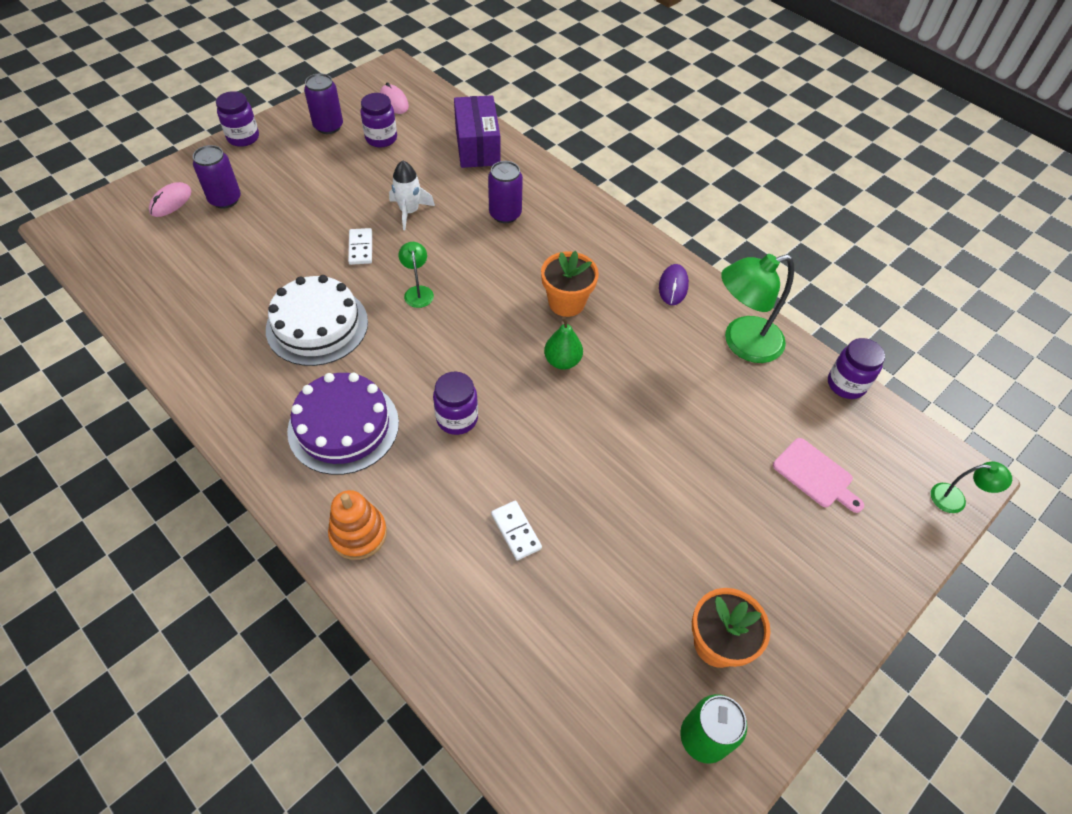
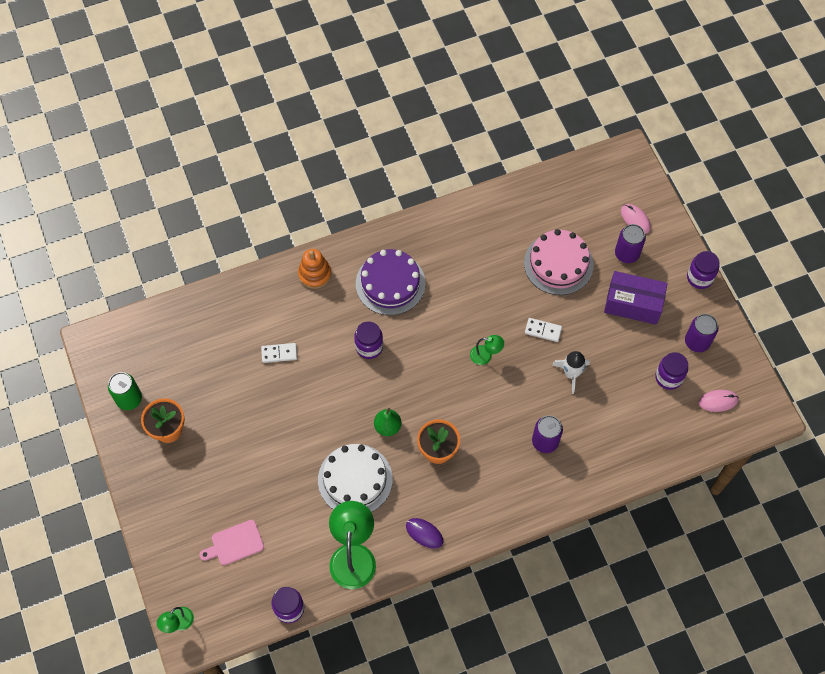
camera: 115 degrees right, 10 degrees up
(257, 256) = (558, 264): none -> pink cake
(317, 325) = (478, 287): white cake -> white cake (355, 479)
(477, 146) = (636, 449): purple box -> purple box (633, 304)

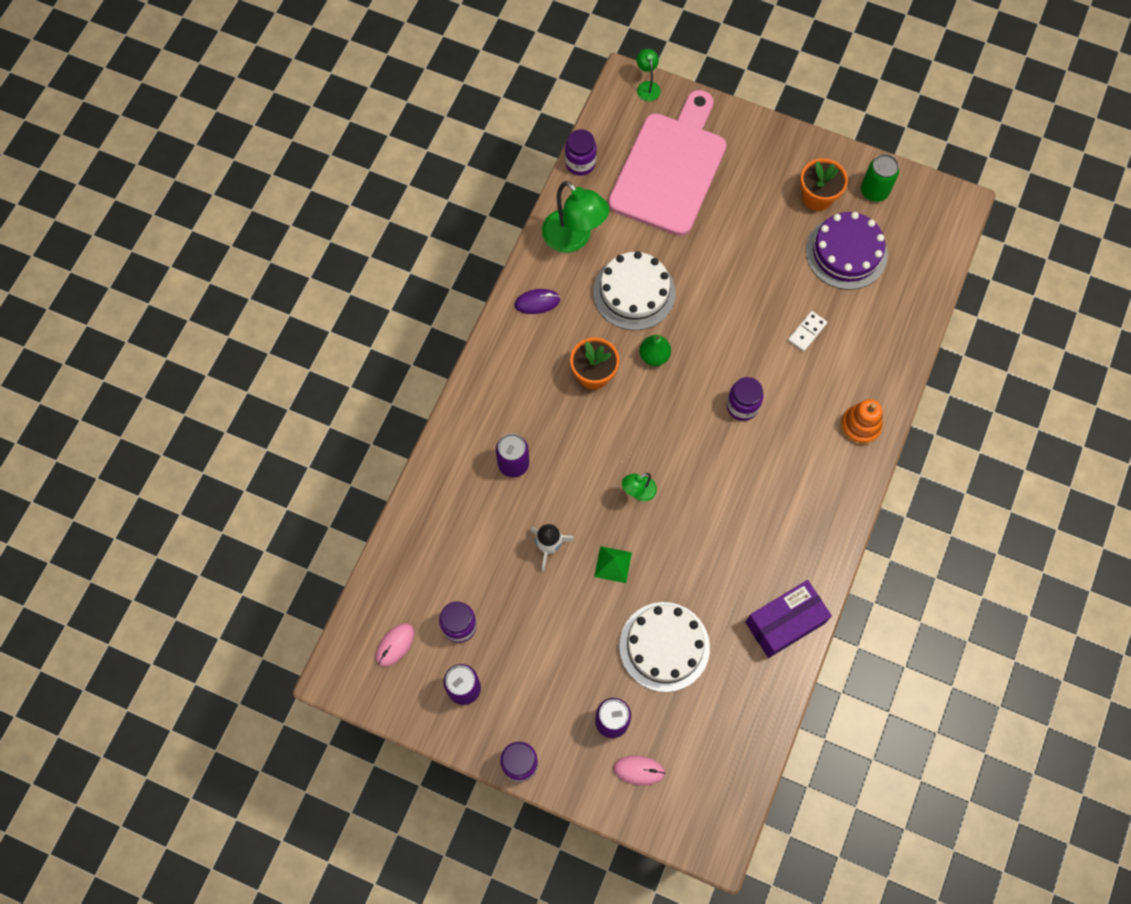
camera: 135 degrees right, 5 degrees up
(234, 543) = (670, 168): pink cutting board -> pink cutting board, size x2.46
(390, 283) = (789, 480): purple cake -> purple cake (846, 252)
(543, 330) = (613, 564): white domino -> green pyramid
(558, 264) = (664, 646): pink cake -> white cake
(633, 304) = (557, 671): purple box -> purple box (784, 622)

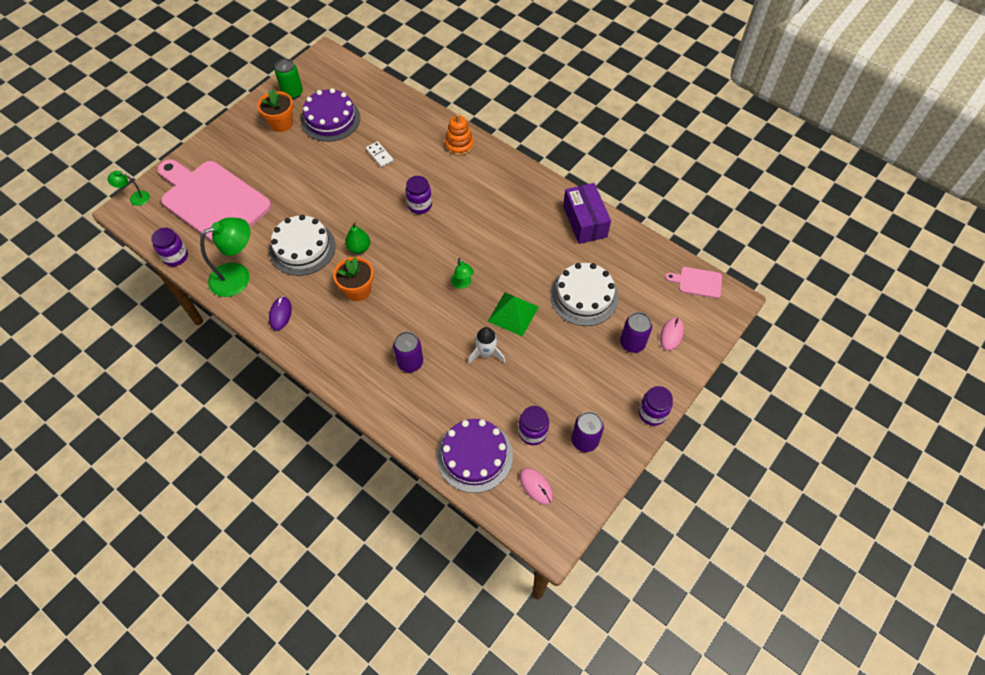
camera: 75 degrees left, 10 degrees down
(415, 568) = (474, 455): none -> purple cake
(613, 564) = (513, 314): green pyramid -> green pyramid, size x1.52
(731, 793) = (697, 282): none -> pink cutting board

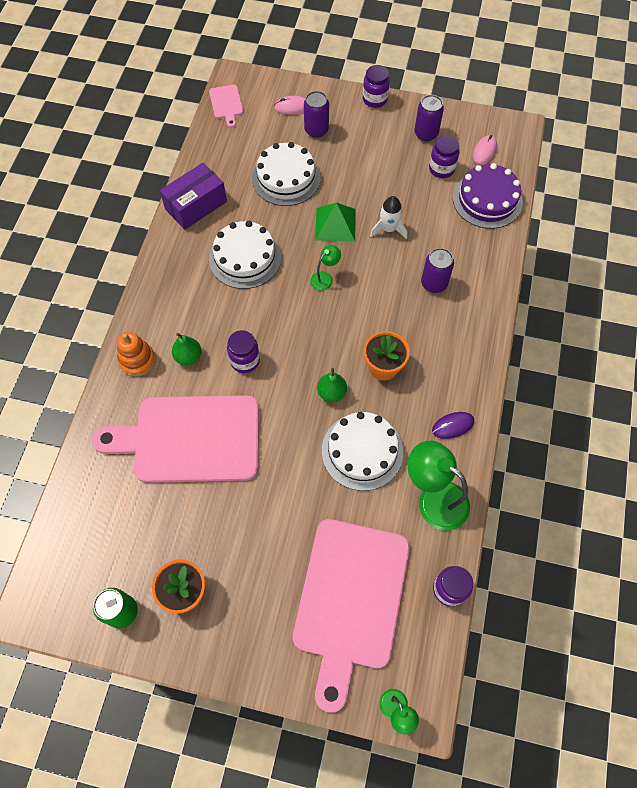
camera: 115 degrees left, 5 degrees up
(330, 119) = (152, 531): purple cake -> none
(379, 155) = (189, 439): white domino -> pink cutting board
(444, 174) = (188, 357): none -> green pear
(513, 237) = (245, 258): none -> white cake

